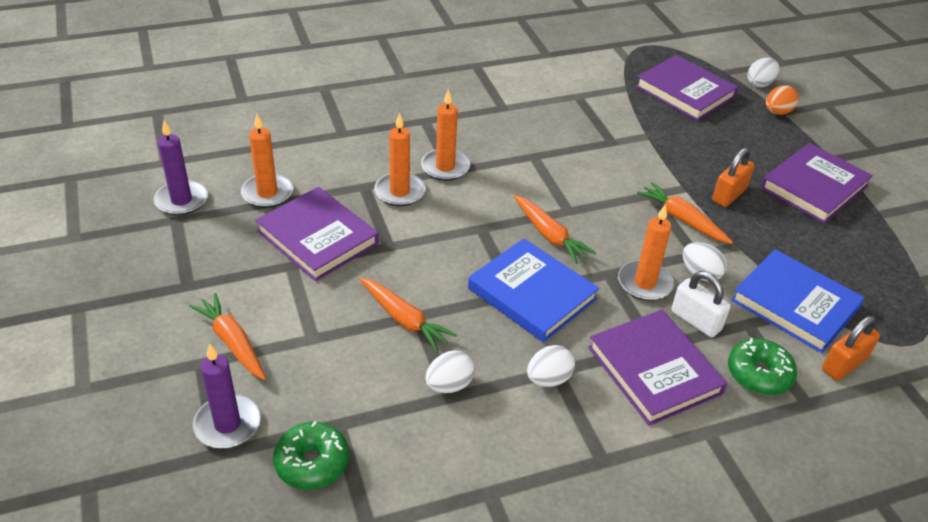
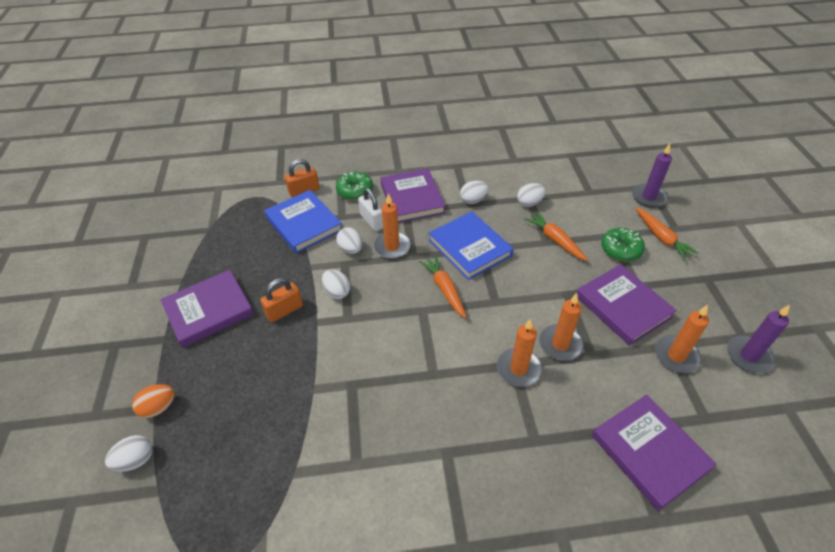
camera: 165 degrees left, 5 degrees up
(312, 463) = (600, 178): green donut -> green donut (620, 250)
(682, 219) = (337, 292): orange carrot -> white egg
(685, 92) = (231, 455): purple book -> purple book (649, 452)

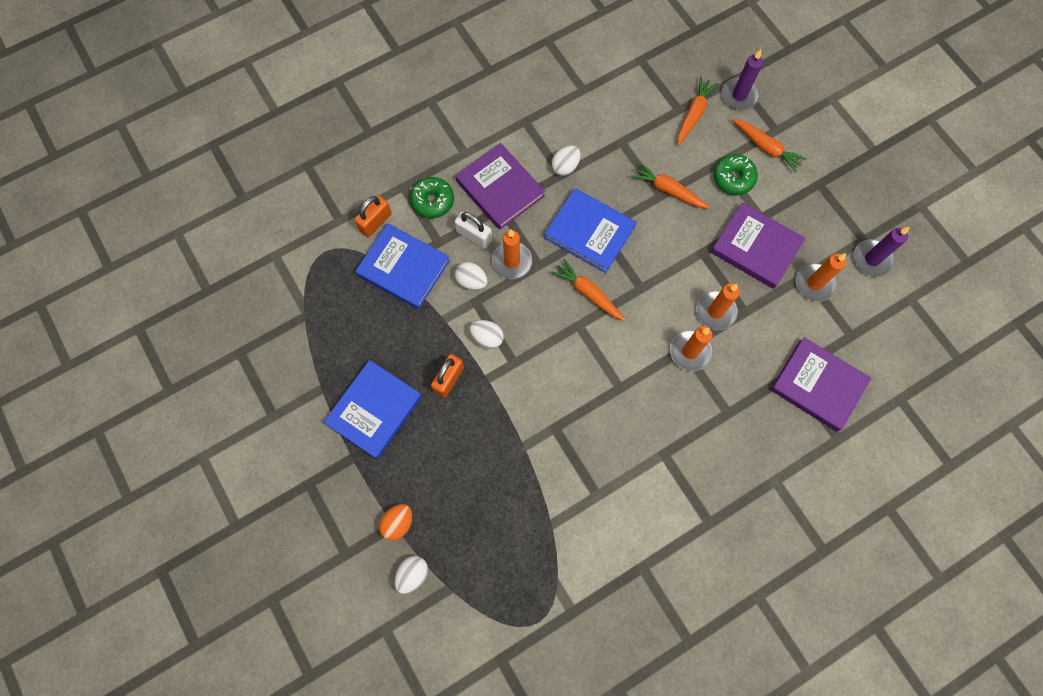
camera: 25 degrees left, 25 degrees up
(209, 310) = (374, 410): purple book -> blue book
(529, 203) = (624, 148): white egg -> none
(601, 198) = (693, 114): none -> orange carrot

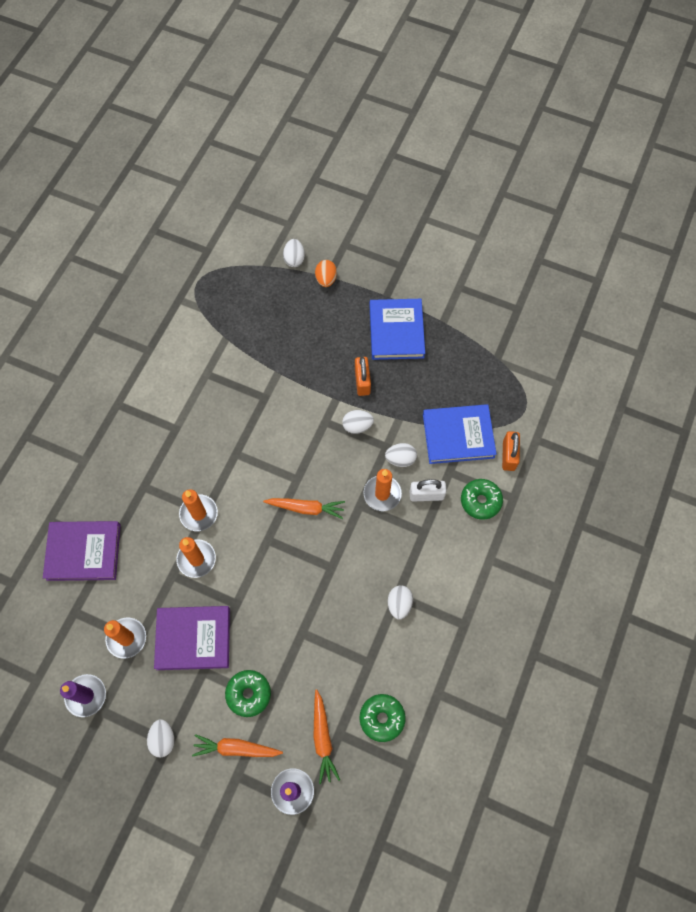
camera: 145 degrees right, 5 degrees down
(500, 188) = (437, 547): purple book -> none
(589, 232) = (339, 559): blue book -> none
(638, 99) = (382, 718): none -> green donut
(668, 190) = (299, 642): orange carrot -> none
(822, 188) = (163, 739): none -> white egg

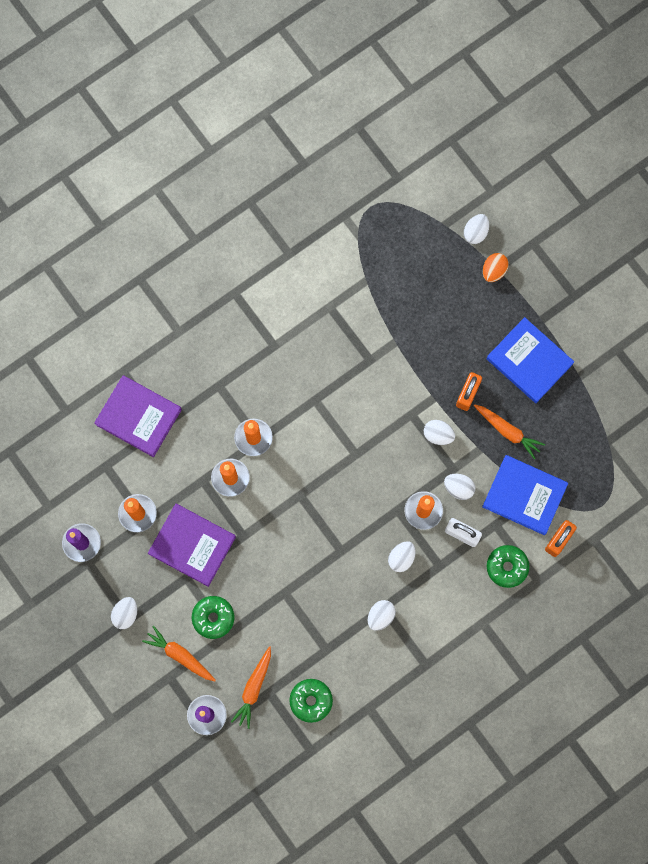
camera: 30 degrees right, 10 degrees up
(306, 508) = (349, 486): orange carrot -> orange carrot (508, 431)
(387, 544) = (401, 558): none -> white egg
(396, 331) = (529, 361): blue book -> blue book turned 75 degrees counterclockwise

